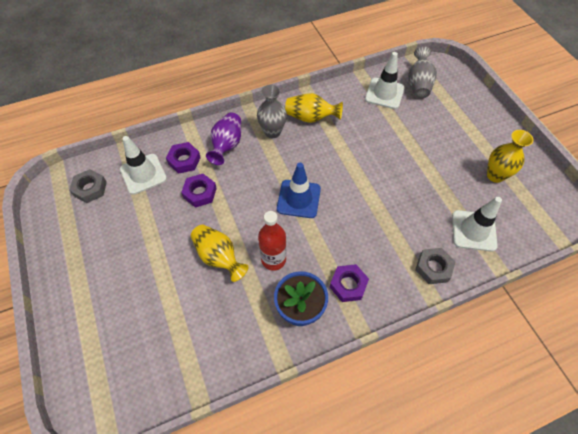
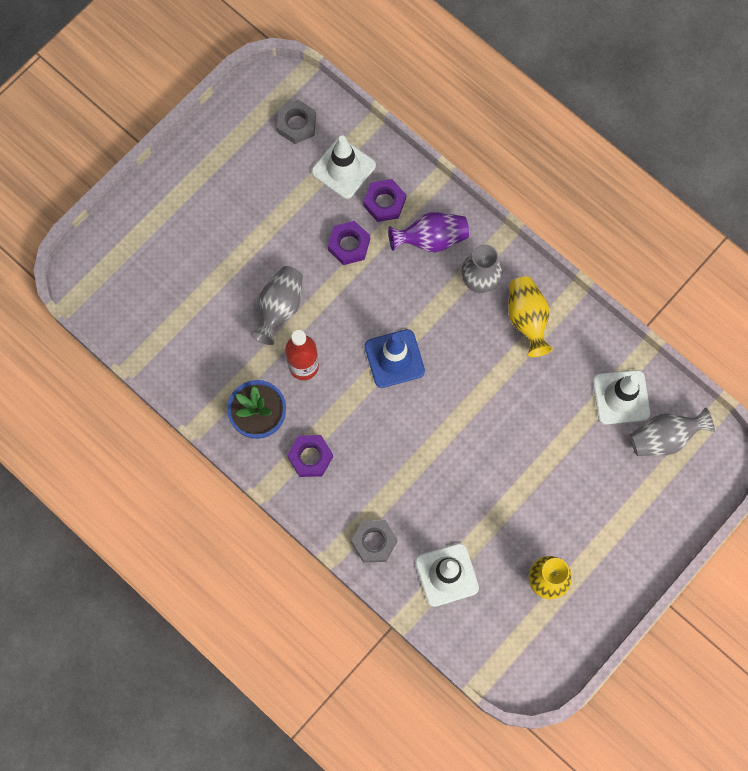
camera: 65 degrees right, 15 degrees up
(219, 257) = (280, 308): yellow vase -> grey vase

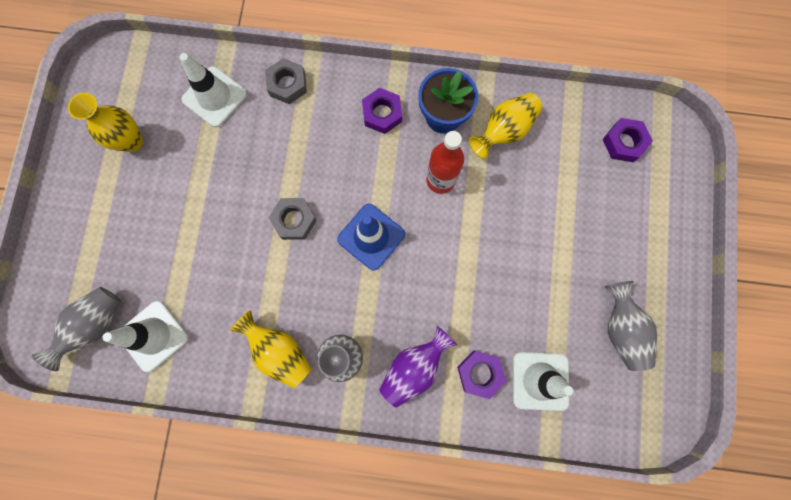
camera: 145 degrees right, 5 degrees up
(219, 371) = (504, 131): none -> yellow vase
(280, 308) = (496, 214): grey vase -> grey vase (620, 329)
(297, 124) = (614, 394): grey nut -> grey nut (294, 220)
(349, 245) = (481, 310): purple nut -> purple nut (624, 142)

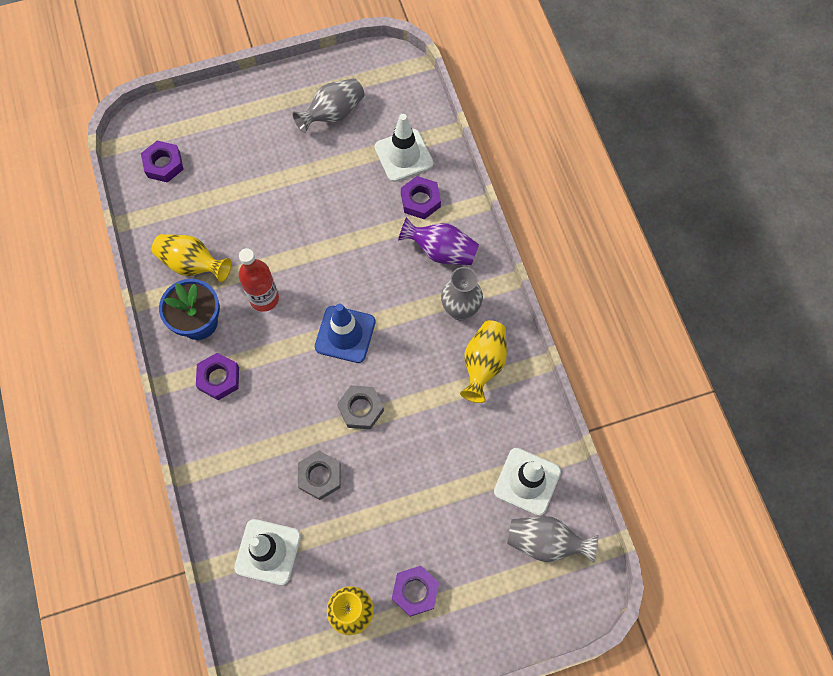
camera: 115 degrees left, 10 degrees down
(119, 196) = (415, 591): none -> purple nut
(287, 84) = (224, 484): grey nut -> grey nut (320, 476)

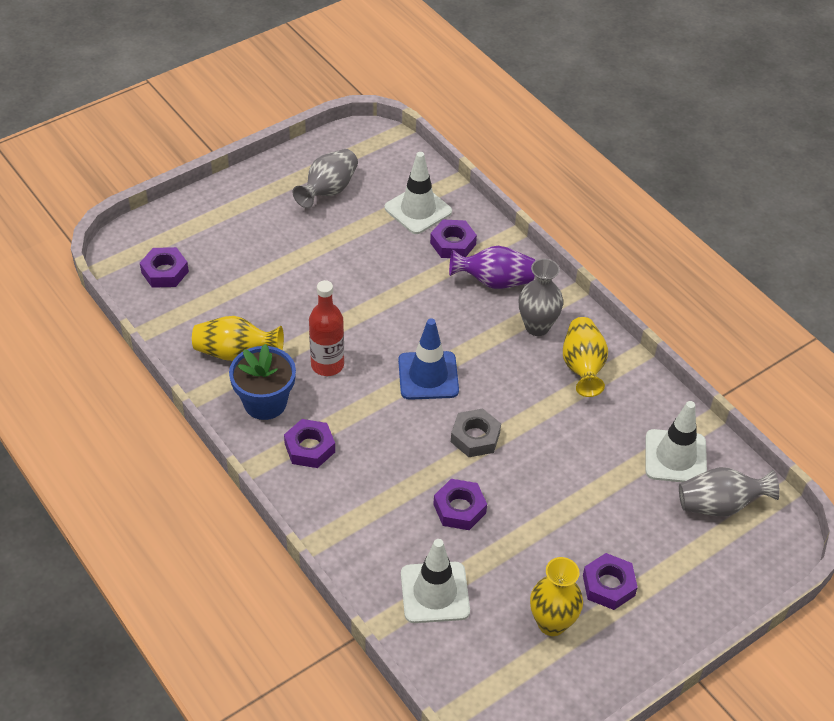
camera: 20 degrees left, 20 degrees down
(320, 476) = (459, 508): grey nut -> purple nut

